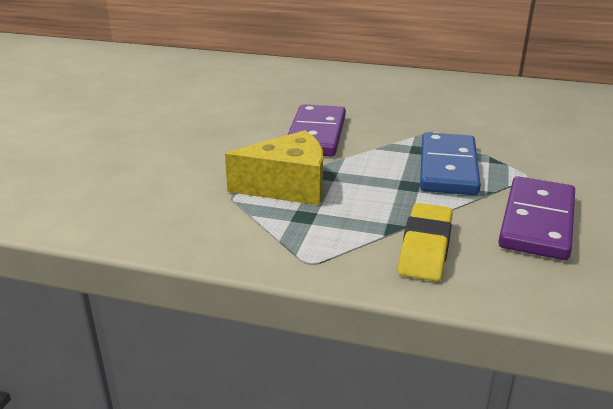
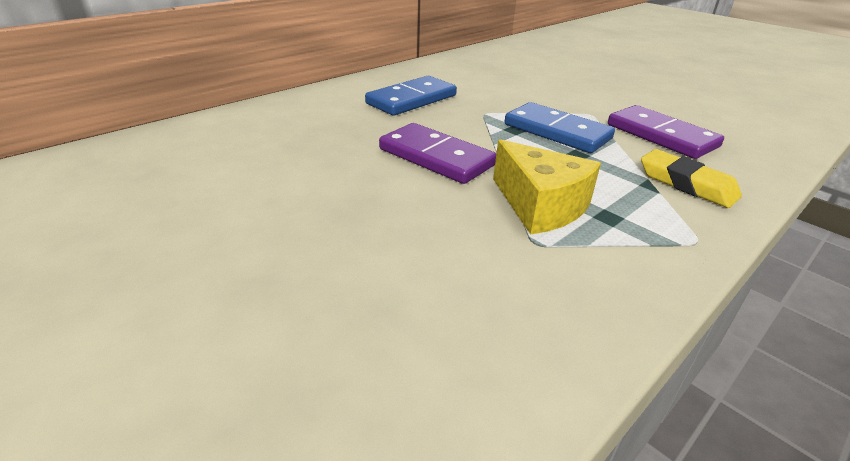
camera: 60 degrees left, 5 degrees up
(288, 187) = (540, 206): yellow cheese -> yellow cheese turned 120 degrees clockwise
(411, 100) = (411, 99): none -> blue domino

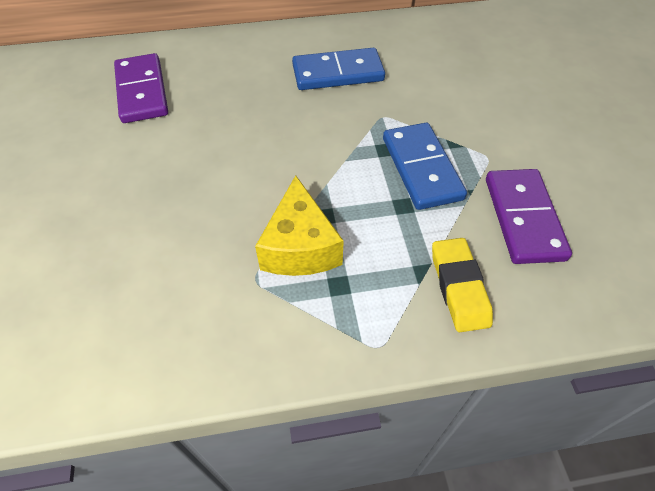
camera: 35 degrees right, 20 degrees up
(436, 157) = (281, 156): purple domino -> purple domino (142, 91)

